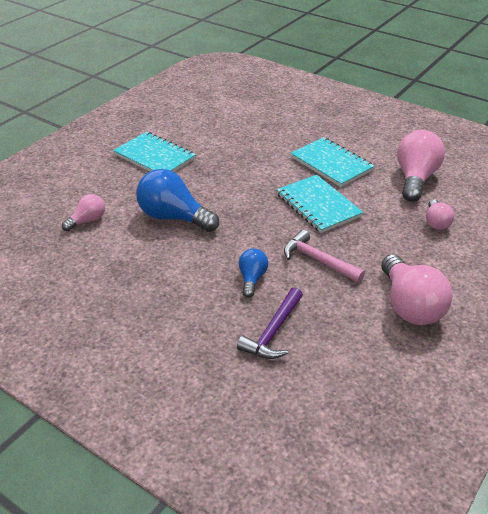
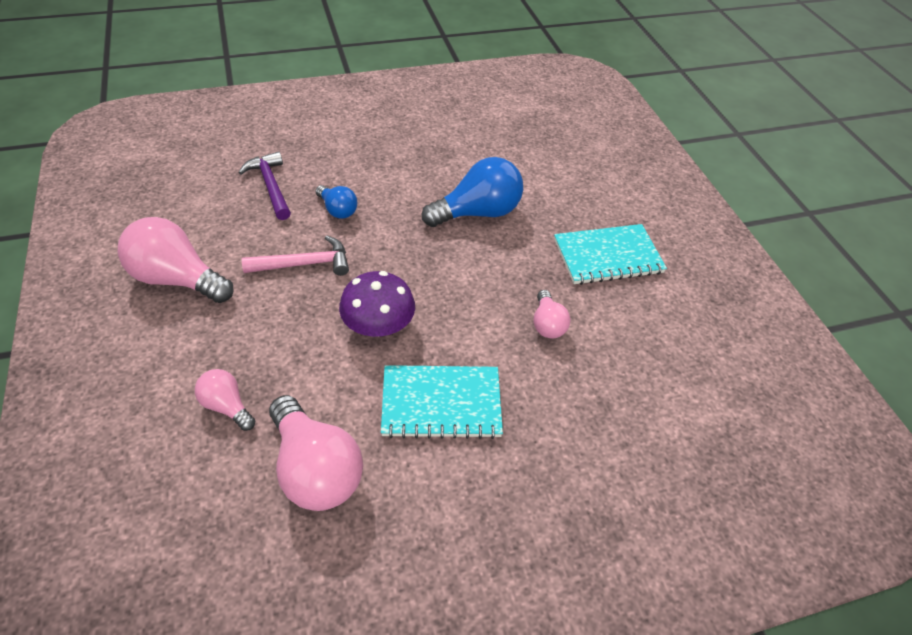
camera: 125 degrees right, 10 degrees up
(87, 220) = (529, 164): pink light bulb -> pink light bulb (547, 324)
(318, 205) = (378, 325): turquoise notebook -> purple mushroom

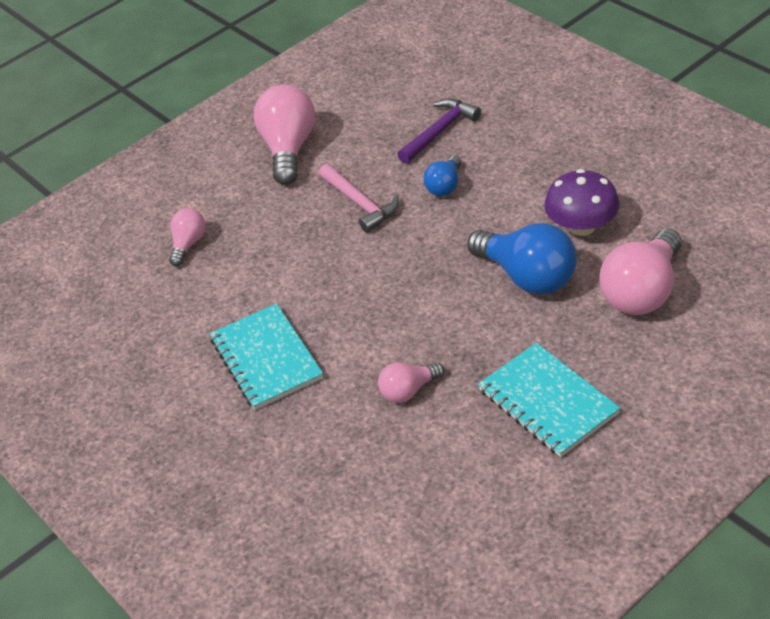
camera: 75 degrees right, 5 degrees down
(315, 469) = (163, 318): pink light bulb -> pink light bulb (643, 292)
(378, 325) = (323, 282): purple mushroom -> purple mushroom (582, 226)

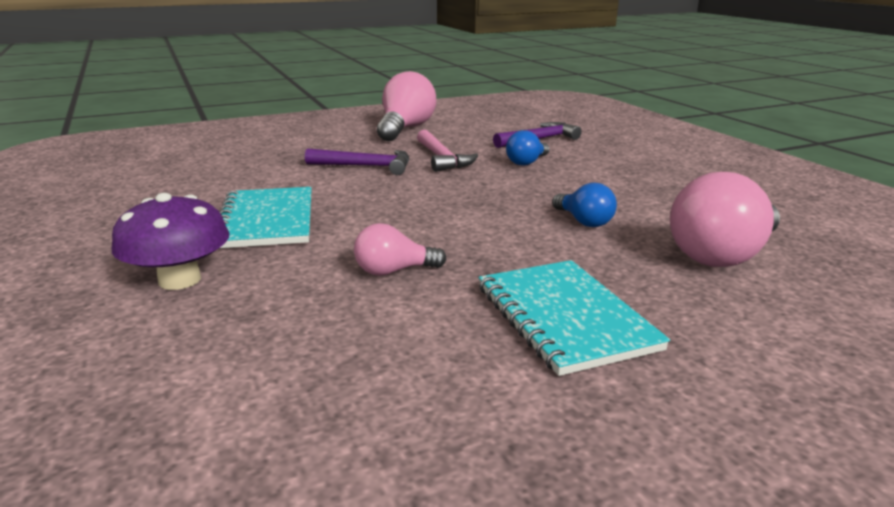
camera: 10 degrees right, 20 degrees down
(188, 244) = (276, 153): pink light bulb -> none
(295, 242) = (366, 166): none -> purple hammer
(528, 276) = (583, 221): blue light bulb -> blue light bulb, size x0.54
(582, 226) = (658, 203): purple mushroom -> purple mushroom (180, 280)

